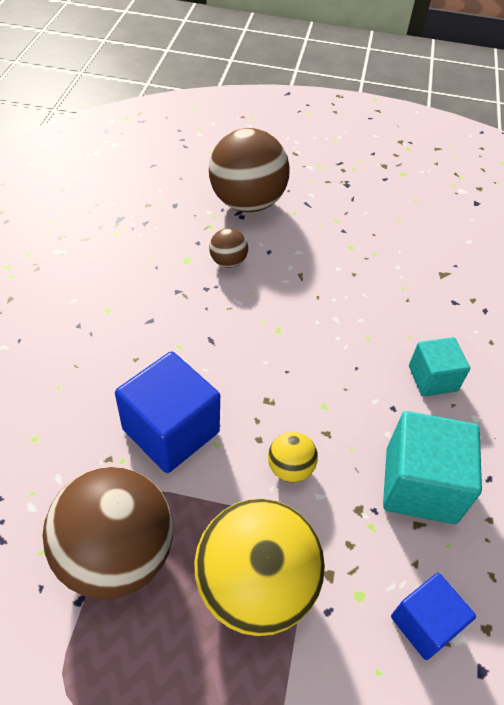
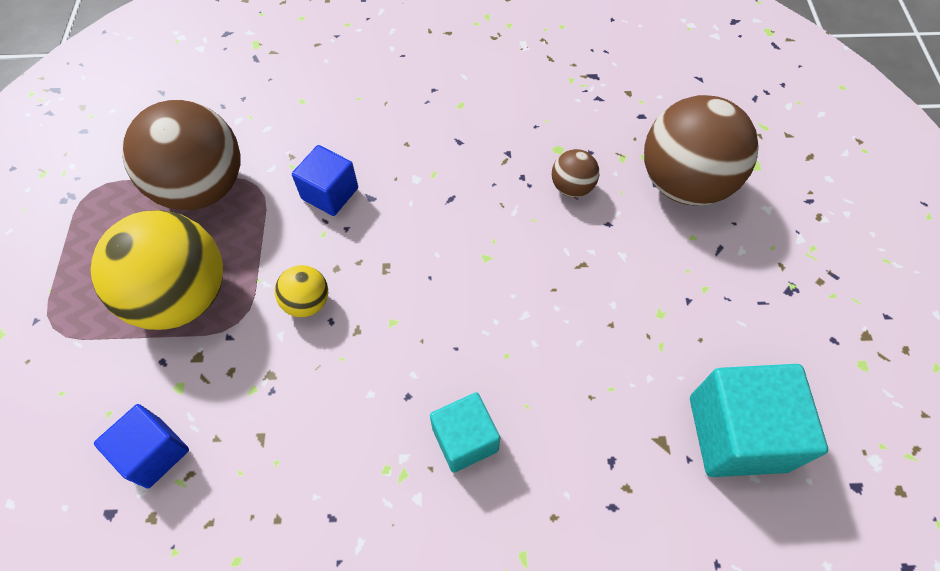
camera: 80 degrees right, 10 degrees up
(171, 431) = (330, 193): blue cube -> blue cube, size x0.61
(420, 485) = (309, 436): turquoise cube -> turquoise cube (737, 433)

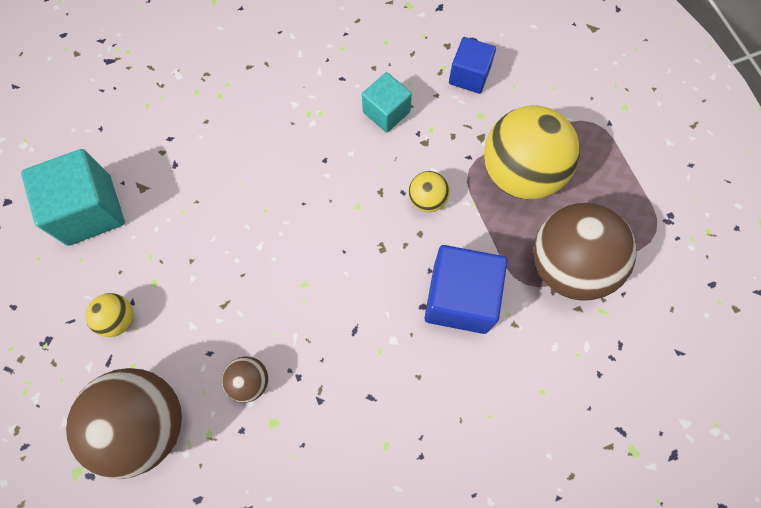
camera: 160 degrees right, 10 degrees up
(330, 193) = (460, 298): blue cube -> blue cube, size x1.64
(465, 439) = (276, 146): turquoise cube -> turquoise cube (386, 112)
(705, 287) = (118, 319): none -> yellow ball

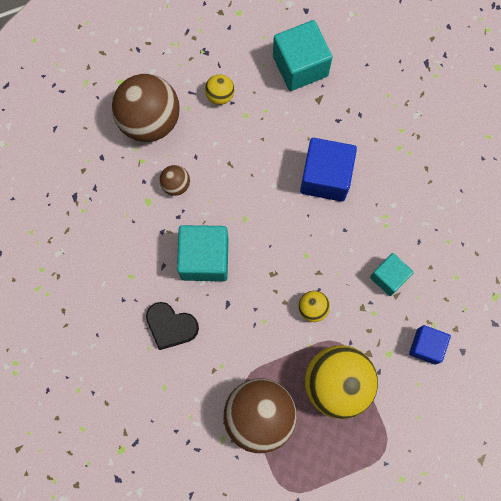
camera: 90 degrees right, 5 degrees up
(360, 338) = (204, 258): none -> turquoise cube
(457, 384) = (171, 326): none -> black heart
(460, 298) = (233, 331): blue cube -> blue cube (325, 177)

